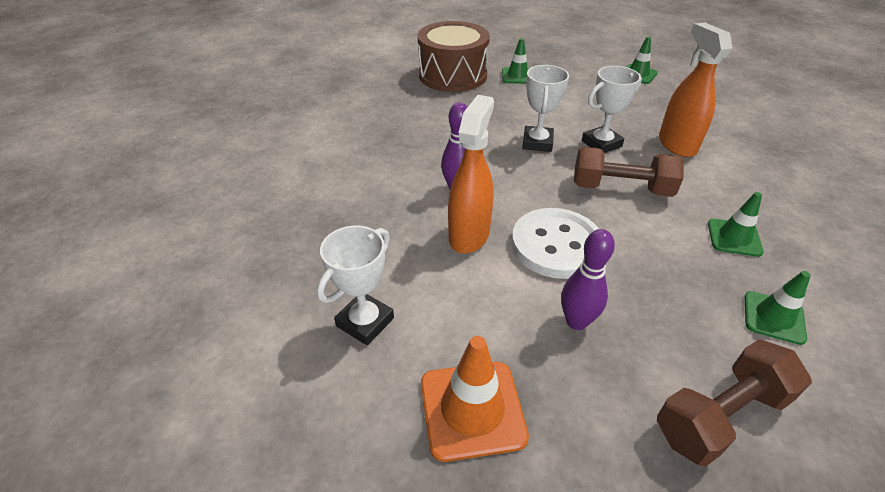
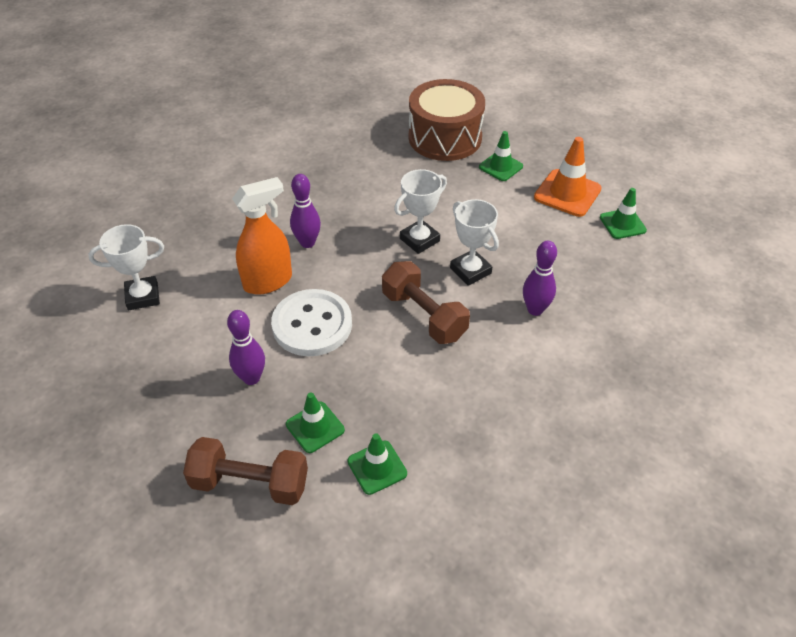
camera: 40 degrees right, 5 degrees up
(472, 409) = (134, 380): orange traffic cone -> orange traffic cone (567, 193)
(601, 144) = (470, 271): white trophy -> white trophy turned 45 degrees clockwise
(676, 145) = (535, 309): orange spray bottle -> purple bowling pin
(734, 238) = (446, 405): green traffic cone -> green traffic cone (315, 427)

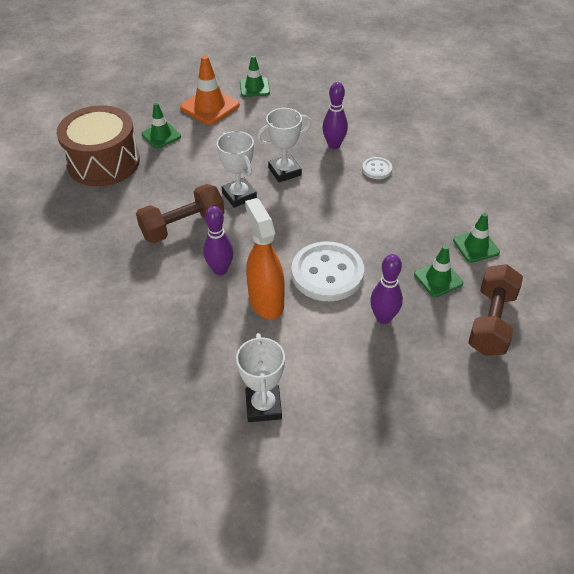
camera: 80 degrees left, 0 degrees up
(424, 315) = (329, 204): brown dumbbell -> brown dumbbell (183, 226)
(501, 356) = (377, 169): none -> white button

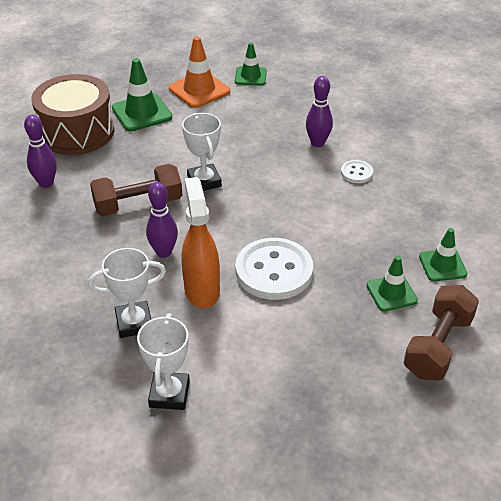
camera: 10 degrees right, 5 degrees down
(161, 135) = (142, 113): green traffic cone -> green traffic cone, size x1.53
(284, 171) = (258, 163): white trophy -> white trophy (134, 323)
(383, 318) = (321, 324): purple bowling pin -> purple bowling pin (46, 183)

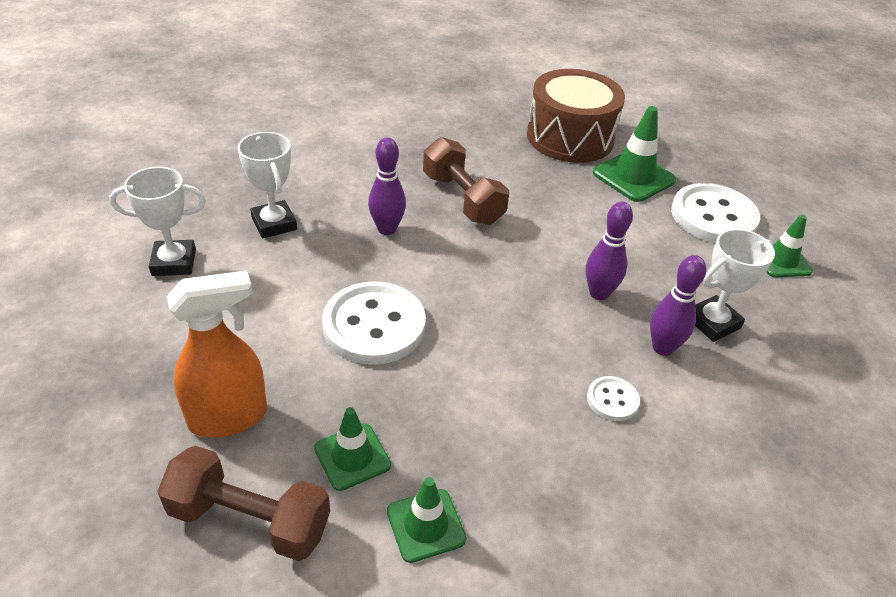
camera: 75 degrees right, 0 degrees up
(46, 183) = (474, 133): purple bowling pin -> purple bowling pin (599, 293)
(199, 90) = (713, 216): orange traffic cone -> white button
(202, 290) = (330, 267): orange spray bottle -> orange spray bottle (229, 417)
(204, 181) = (524, 244): white trophy -> white trophy (712, 323)

